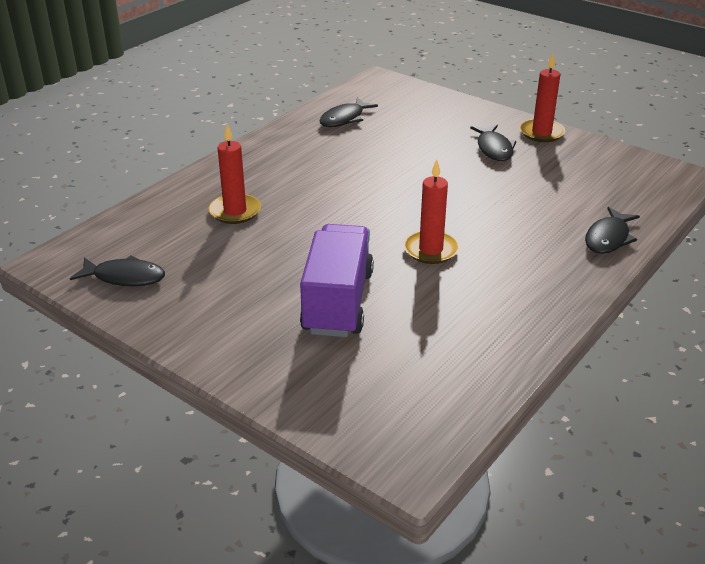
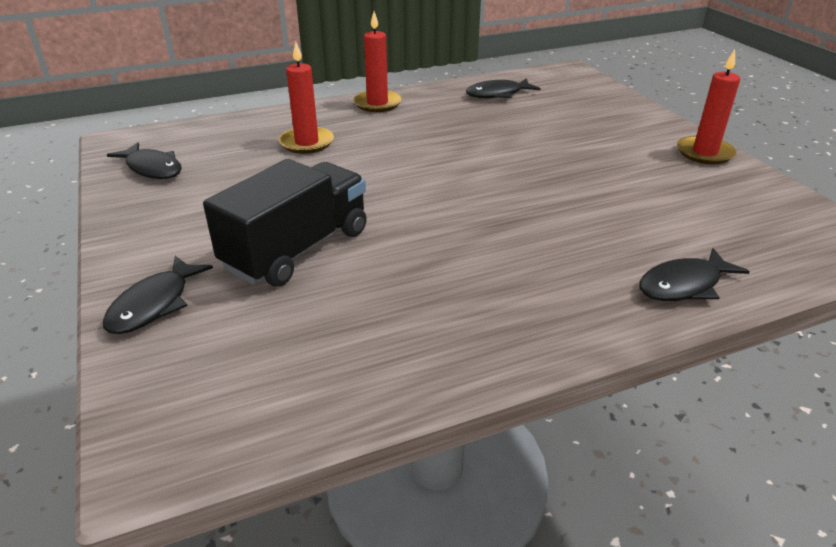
camera: 30 degrees right, 0 degrees up
(338, 302) = (297, 249): purple truck -> black truck
(431, 250) = (450, 230): red candle -> red candle (377, 103)
(494, 149) = (629, 154): black fish -> black fish (154, 304)

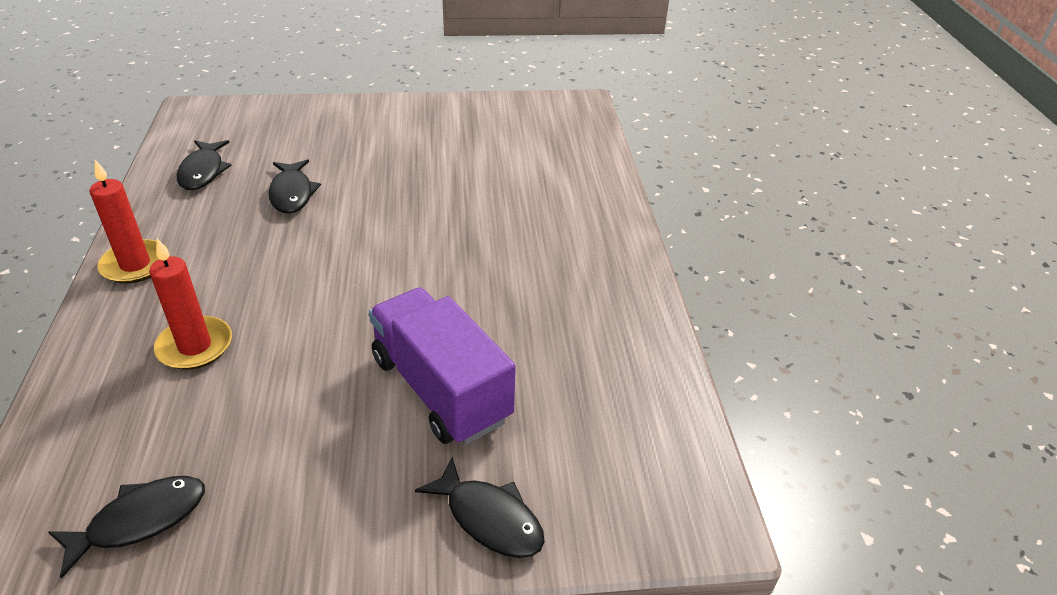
camera: 75 degrees left, 5 degrees up
(297, 249) = (440, 389): black truck -> purple truck
(684, 285) = (593, 188): black fish -> black fish (292, 193)
(704, 153) = (424, 108): red candle -> none

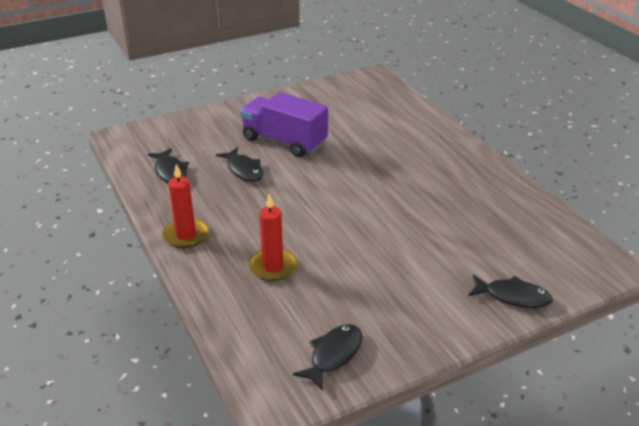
camera: 20 degrees left, 5 degrees down
(440, 389) = (434, 247): purple truck -> purple truck (284, 141)

